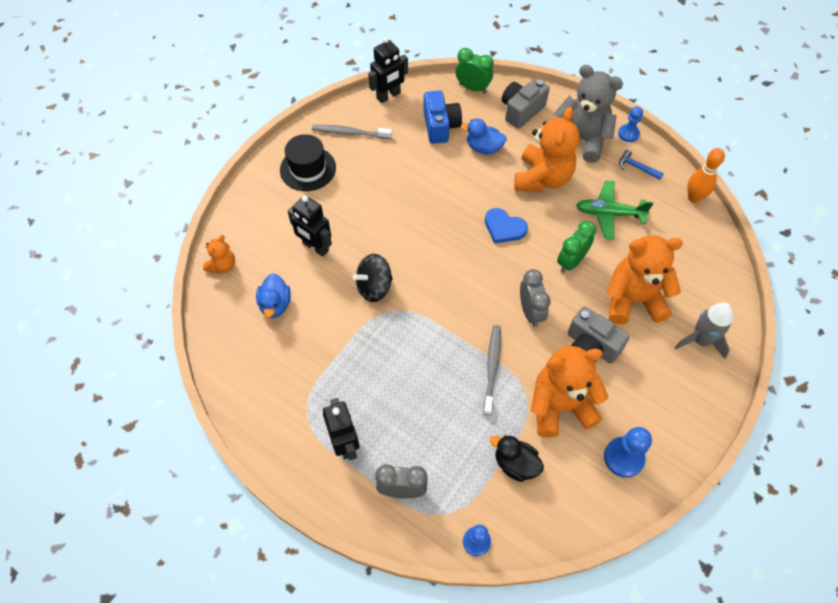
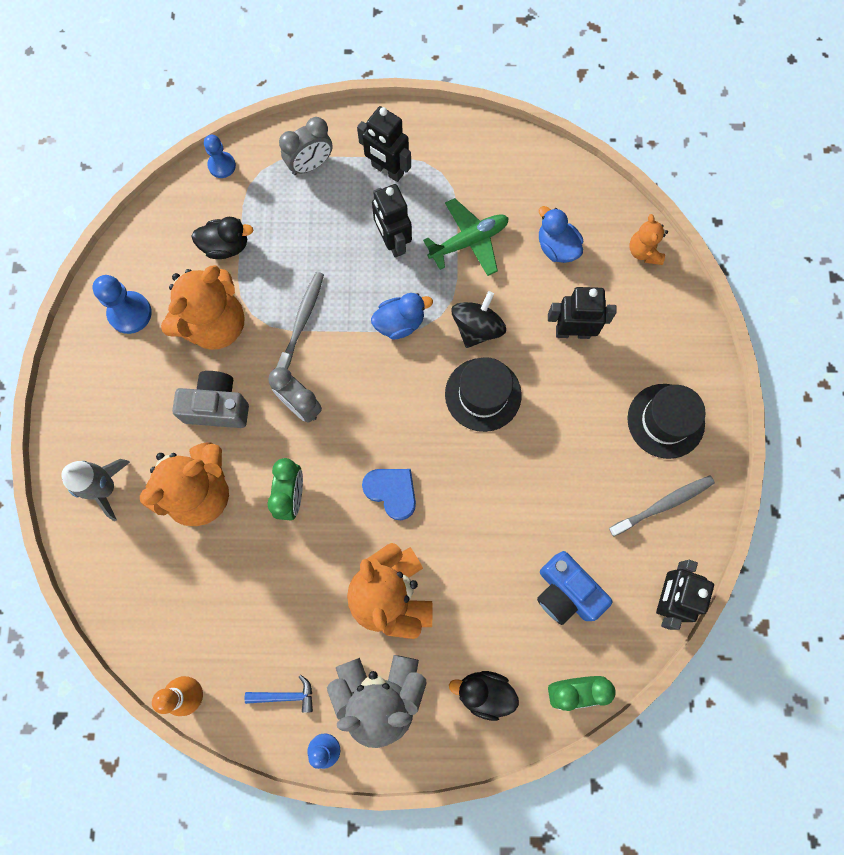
camera: 145 degrees right, 15 degrees up
(384, 383) = (393, 242): none -> black robot
(404, 246) = (483, 394): none -> black hat
(483, 148) = (490, 594): blue duck -> blue duck (400, 323)
(492, 367) = (302, 321): grey toothbrush -> grey toothbrush turned 135 degrees counterclockwise
(504, 228) = (392, 492): blue heart -> blue heart turned 45 degrees clockwise
(521, 111) = (484, 693): grey camera -> black duck
(609, 213) = (283, 595): green plane -> green plane (469, 241)

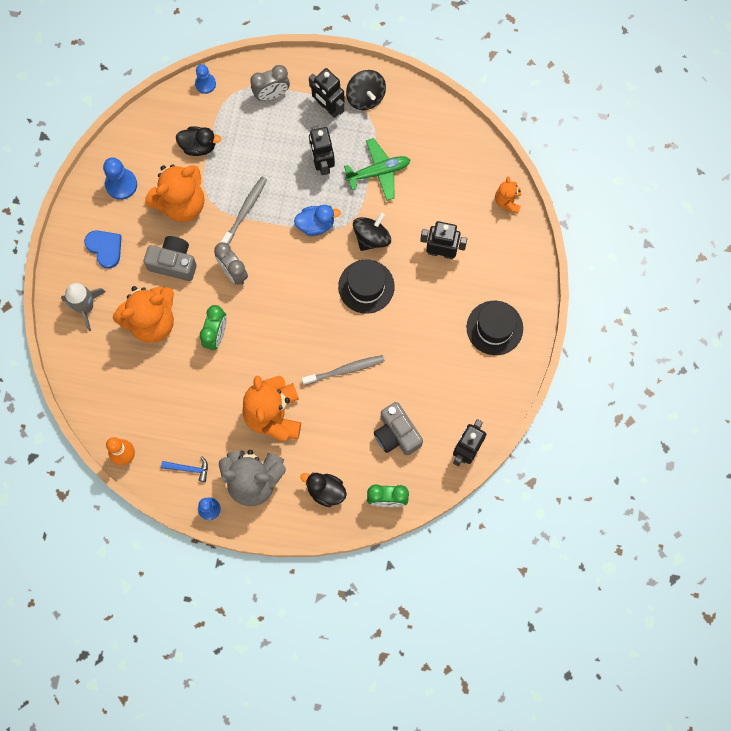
camera: 10 degrees right, 0 degrees up
(392, 492) = (287, 344): blue heart -> blue heart (105, 248)
(433, 149) = (365, 97): none -> black spinning top
(556, 247) = (443, 187): blue duck -> none
(566, 592) = (396, 434): blue camera -> grey camera
(663, 504) = (479, 386): grey toothbrush -> grey toothbrush (345, 370)

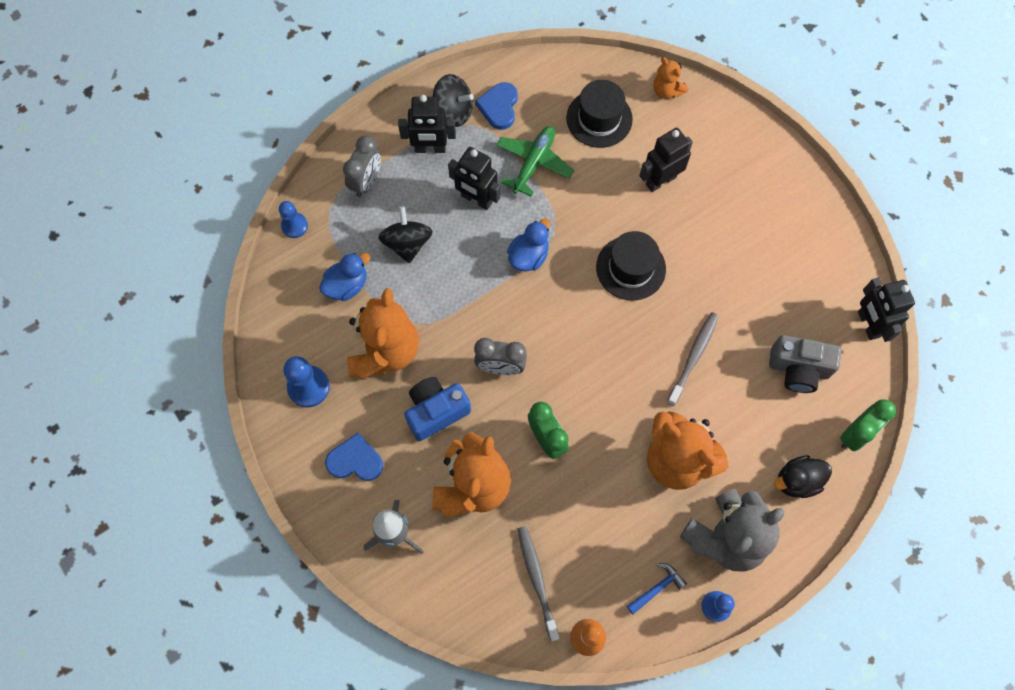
camera: 45 degrees left, 5 degrees down
(173, 263) = (436, 411): grey camera -> blue camera
(199, 146) = (347, 285): black duck -> blue duck
(245, 211) = (452, 303): grey toothbrush -> grey toothbrush (537, 580)
(371, 237) = (589, 223): black spinning top -> black spinning top (407, 243)
(395, 118) = (499, 107): none -> blue heart
(494, 328) = (773, 201): black hat -> black hat (599, 118)

